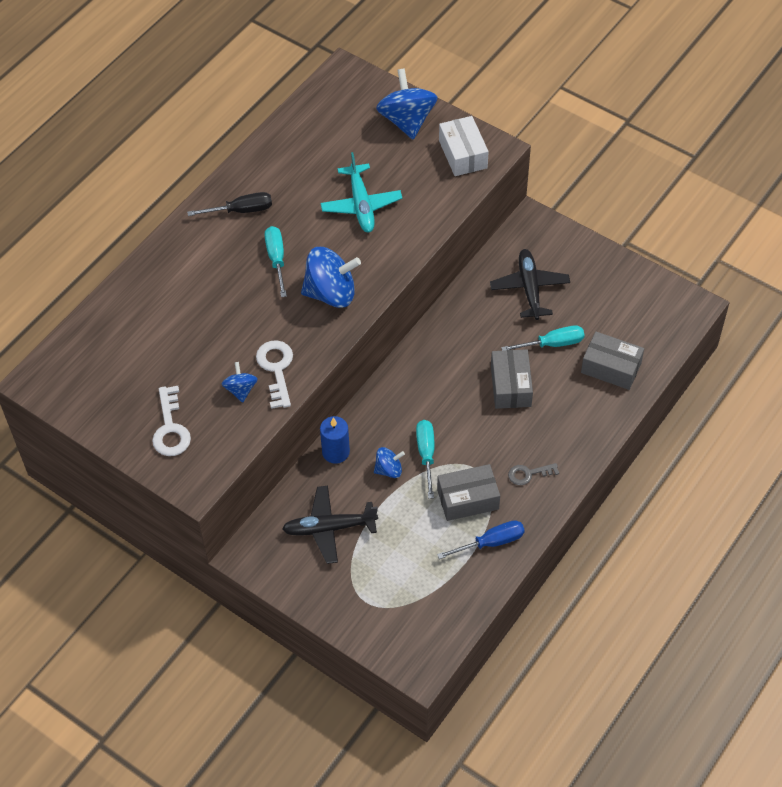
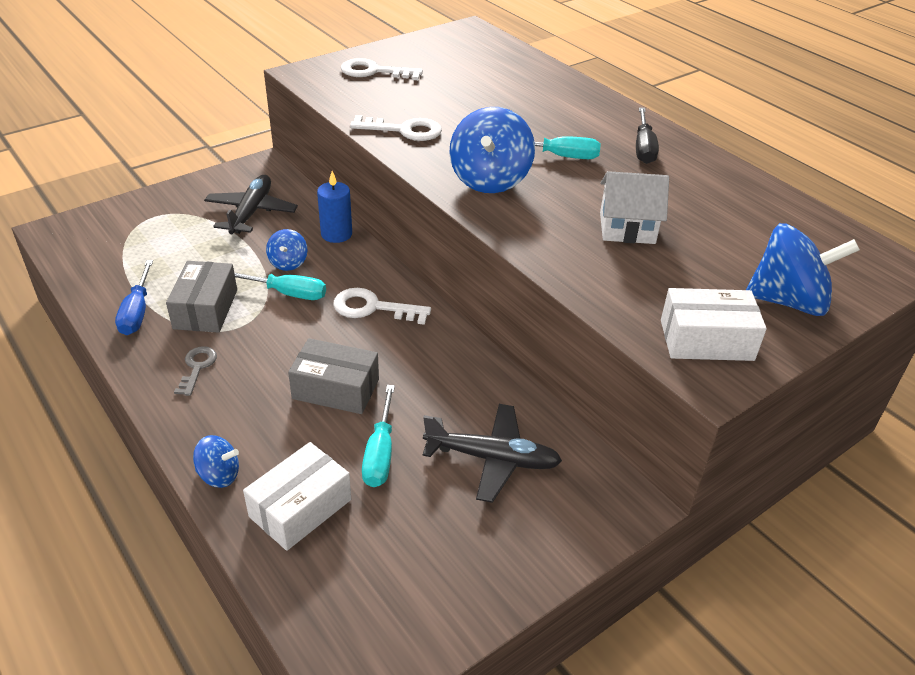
camera: 105 degrees right, 15 degrees down
(241, 390) = (392, 108): blue spinning top -> blue spinning top (219, 475)
(361, 205) = (627, 228): turquoise plane -> white house
(419, 394) = (373, 308): none -> white key
(611, 368) = (300, 508): grey box -> white box

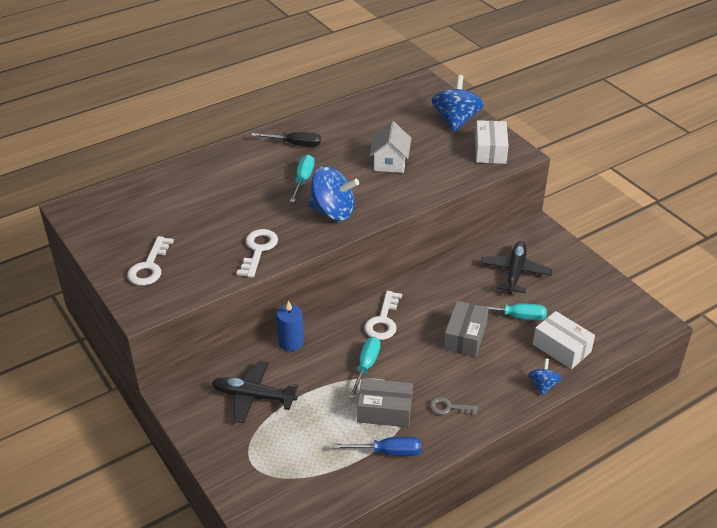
camera: 85 degrees left, 0 degrees up
(288, 263) = (328, 368): blue spinning top -> none

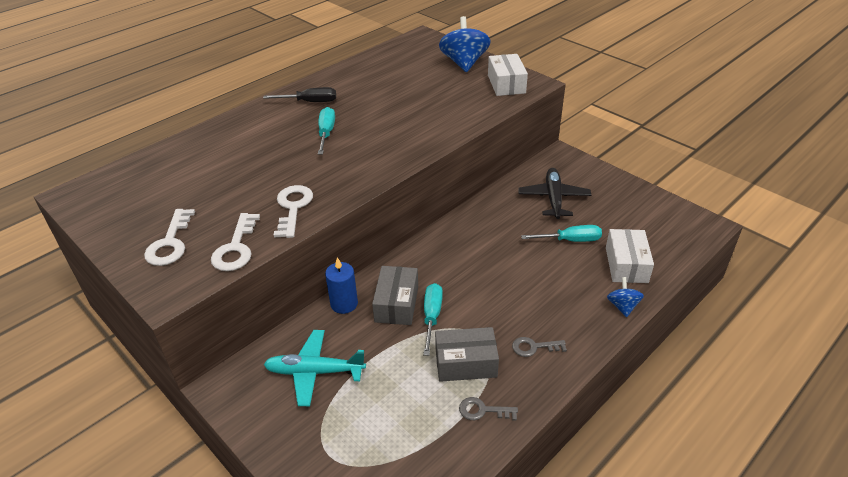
camera: 10 degrees left, 0 degrees up
(253, 396) = (315, 372): black plane -> turquoise plane
(332, 212) = (365, 159): blue spinning top -> none
(383, 321) = (437, 265): white key -> white key (236, 248)
(388, 452) = (483, 410): blue screwdriver -> grey key
(390, 162) = (411, 106): white house -> none
(465, 337) = (526, 269): grey box -> grey box (396, 304)
(561, 348) = (626, 265): white box -> white box turned 60 degrees clockwise

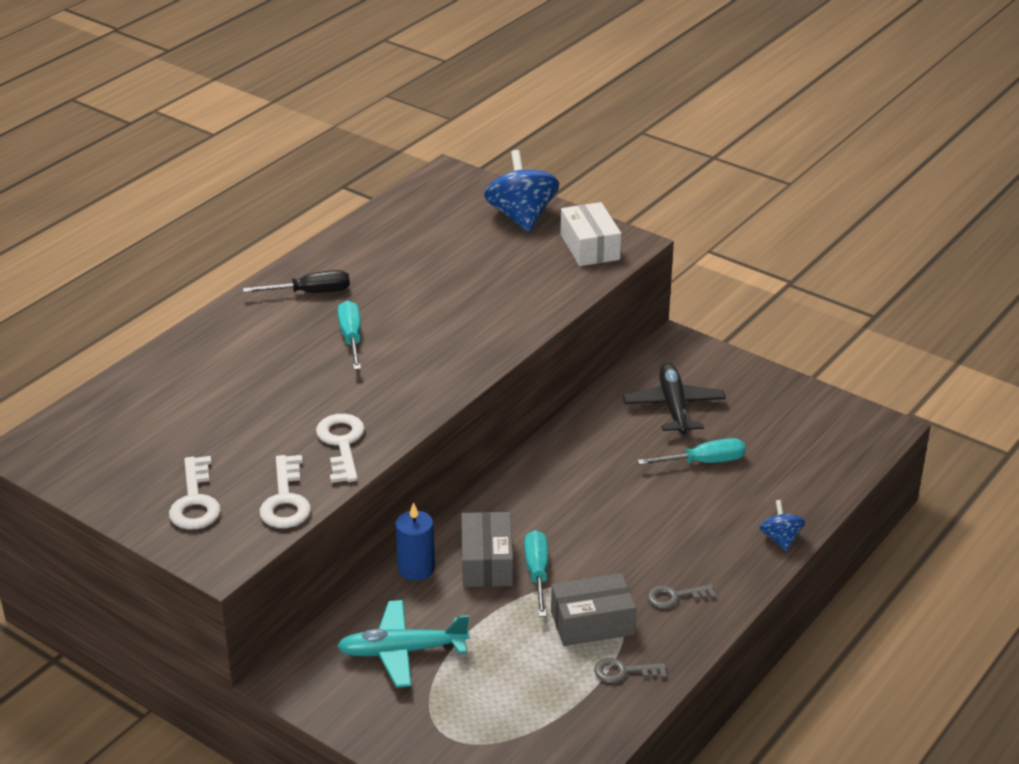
camera: 10 degrees left, 5 degrees down
(626, 265) = (781, 487): white box -> none

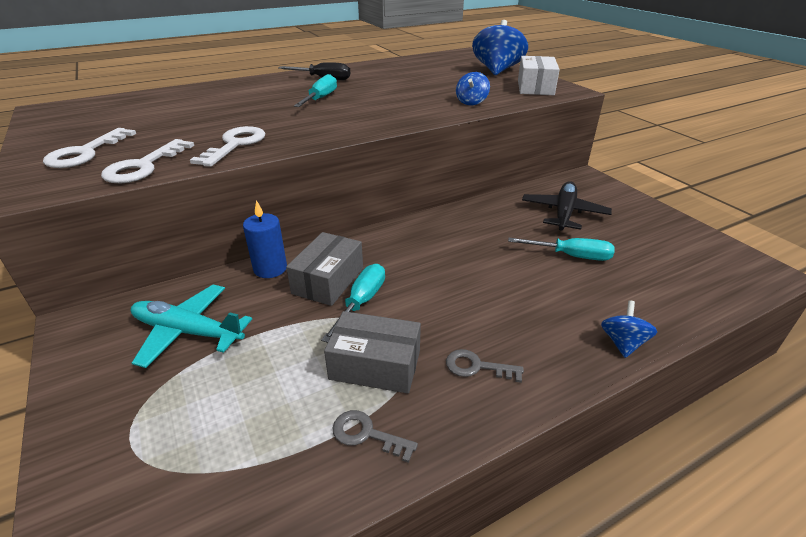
camera: 25 degrees right, 0 degrees up
(535, 299) = (471, 102): none -> blue spinning top

